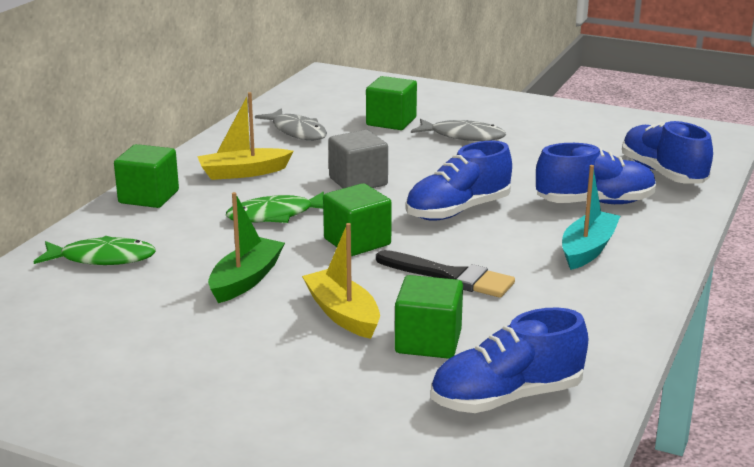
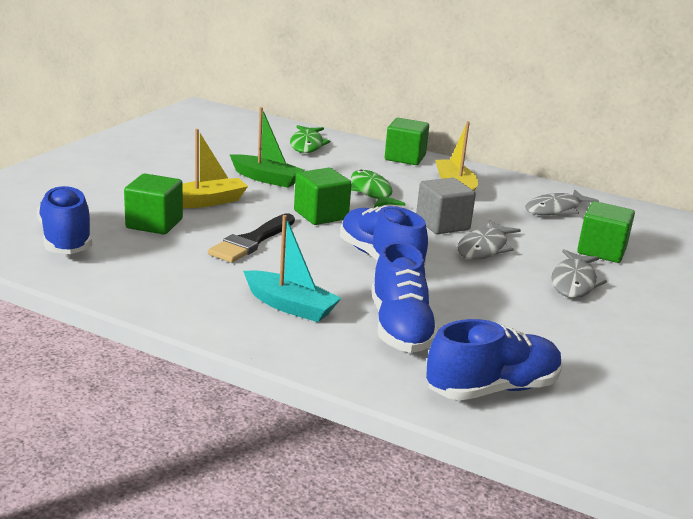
camera: 90 degrees right, 0 degrees up
(409, 165) = (484, 248): none -> grey fish

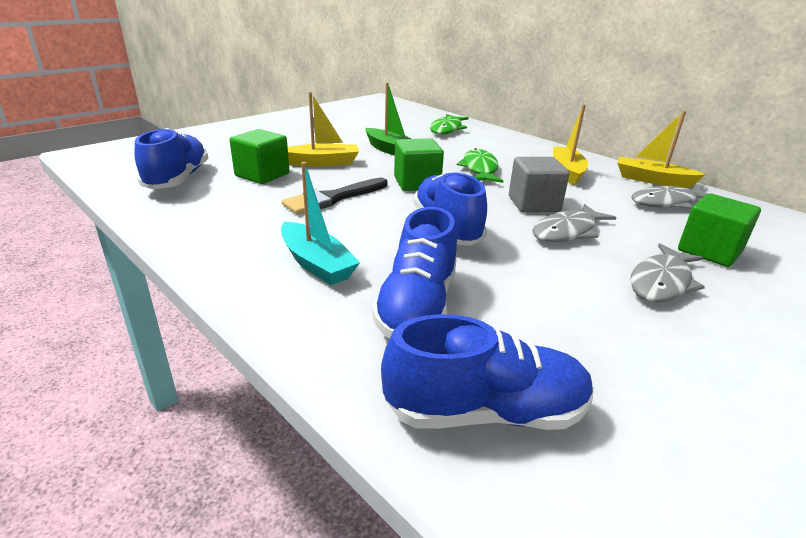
camera: 20 degrees right, 5 degrees up
(405, 158) = (530, 145): green cube -> none
(535, 187) = (652, 180): none -> yellow boat

